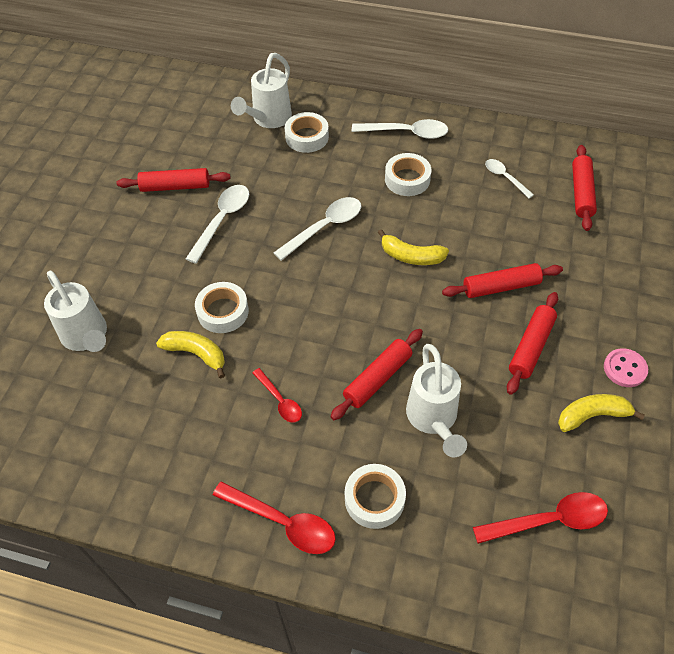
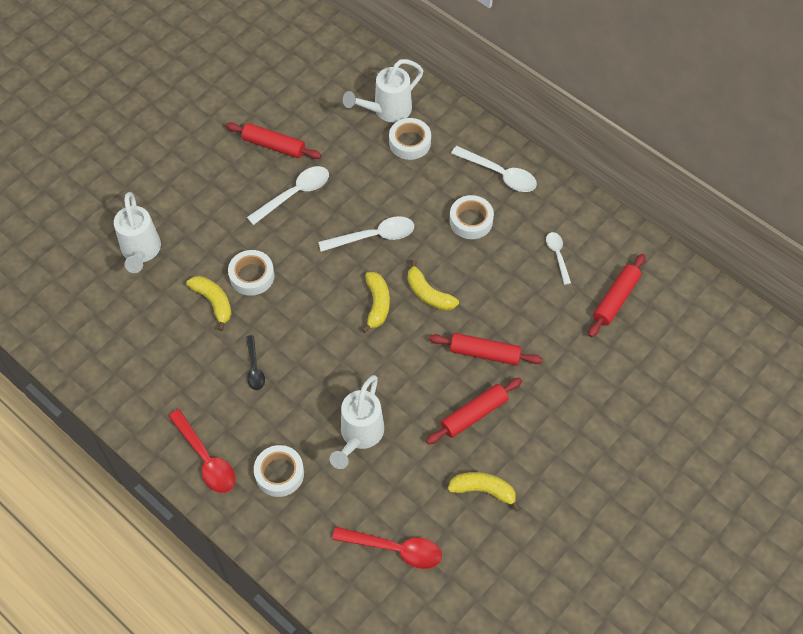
camera: 25 degrees right, 5 degrees up
(280, 400) = (254, 368): red spoon -> black spoon
(368, 286) = (377, 304): none -> yellow banana
(377, 378) = (337, 384): red rolling pin -> none
(625, 369) = (537, 467): pink button -> none

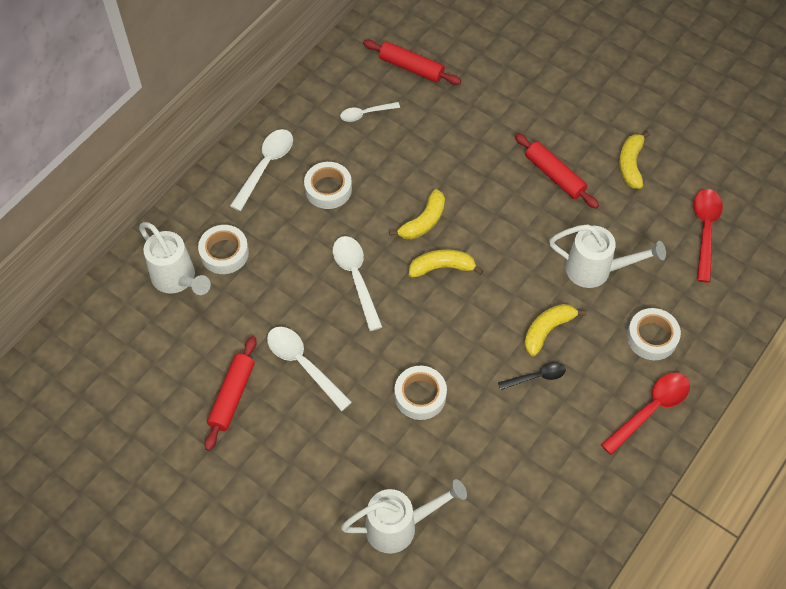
camera: 95 degrees left, 0 degrees up
(213, 302) = (459, 431): yellow banana -> yellow banana (547, 330)
(485, 353) = (486, 170): red rolling pin -> none

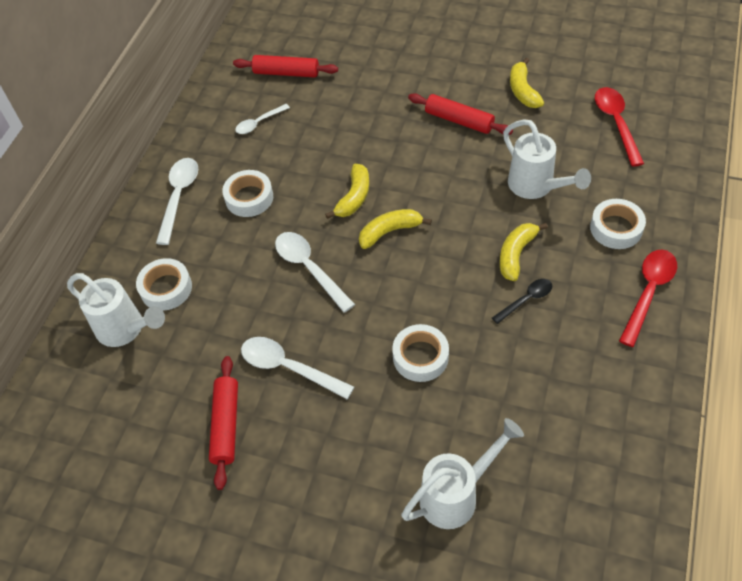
camera: 15 degrees left, 5 degrees down
(596, 270) = (536, 187): white watering can -> white watering can turned 60 degrees clockwise

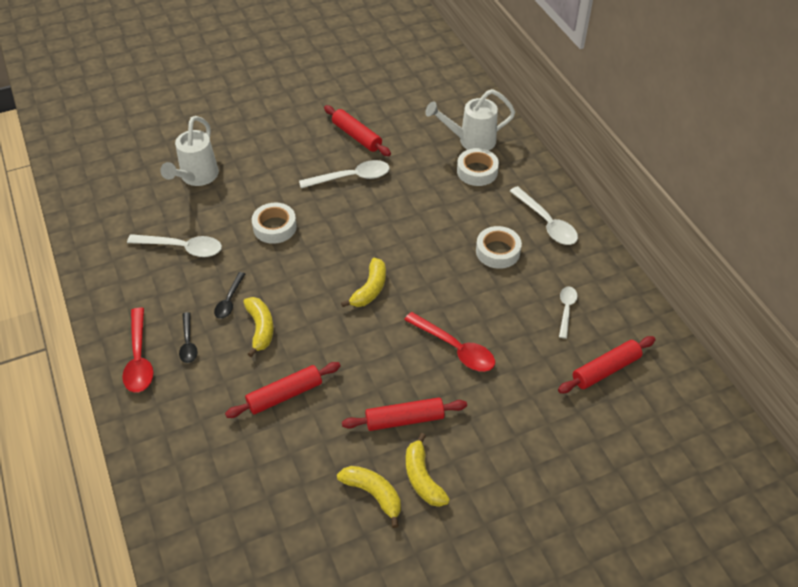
camera: 135 degrees right, 5 degrees down
(309, 268) = (400, 233): white spoon -> white spoon (182, 248)
(354, 197) = (422, 298): yellow banana -> yellow banana (422, 478)
(536, 187) = (285, 395): white watering can -> red rolling pin
(592, 280) = (188, 343): none -> black spoon
(616, 123) = (255, 512): red spoon -> red spoon (455, 348)
(616, 228) = (193, 397): white tape -> none

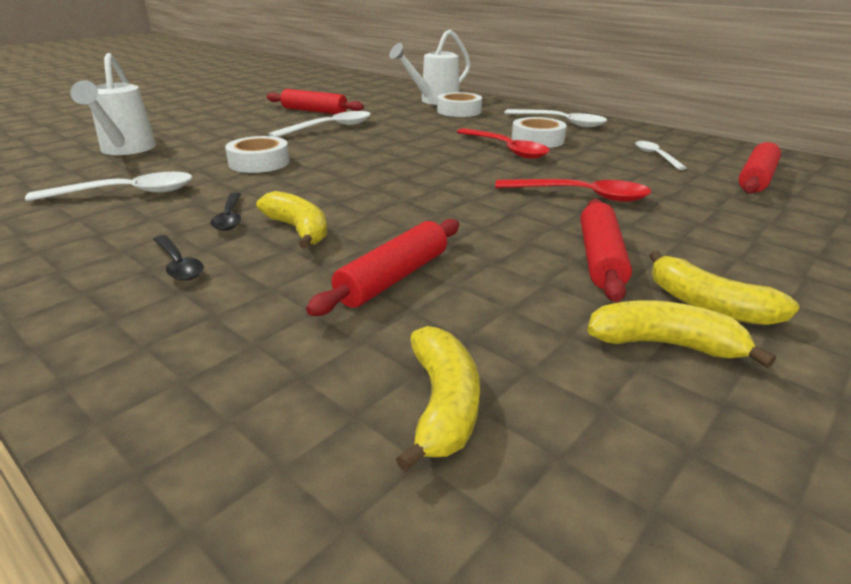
camera: 25 degrees left, 20 degrees down
(139, 358) = (82, 300): red spoon -> red spoon (506, 149)
(370, 289) = (425, 179): yellow banana -> yellow banana (443, 405)
(404, 419) = (600, 259): red rolling pin -> red rolling pin turned 45 degrees counterclockwise

